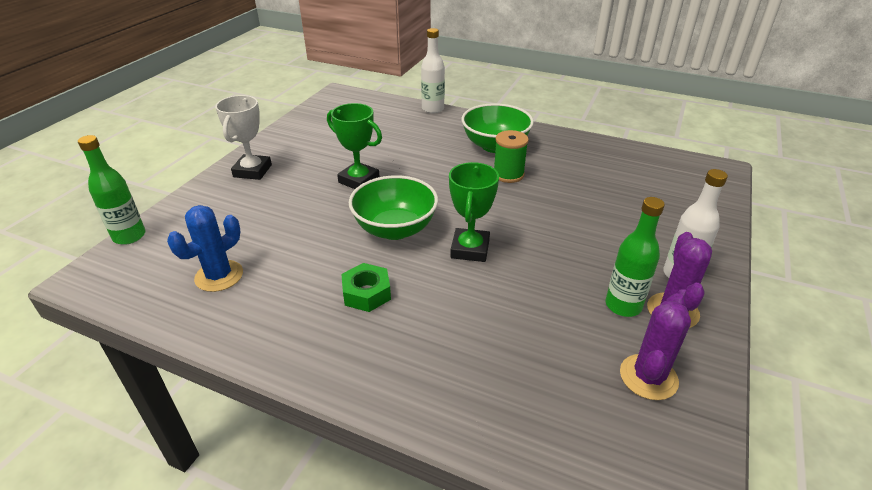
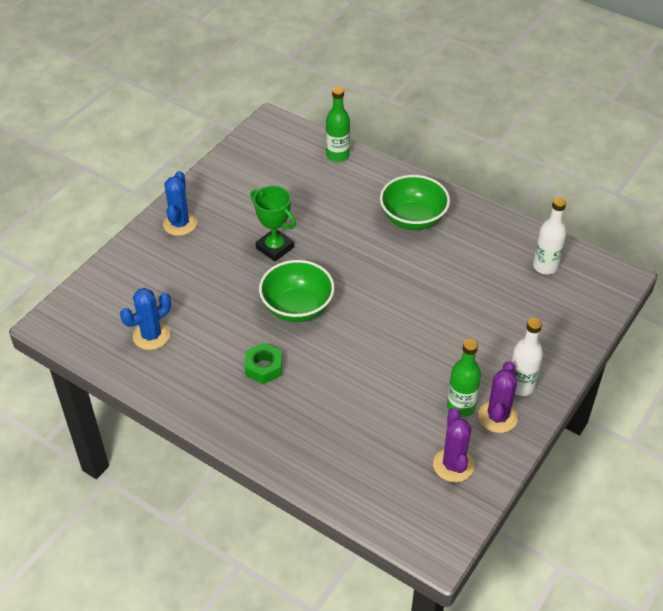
camera: 10 degrees right, 10 degrees up
(129, 236) = (78, 286): green bottle -> green bottle (337, 155)
(252, 171) = (180, 224): white trophy -> blue cactus
(433, 109) = (364, 158): white bottle -> white bottle (545, 266)
(470, 249) = (355, 337): green trophy -> none
(508, 174) = (414, 258): green spool -> none
(648, 377) = (453, 465): purple cactus -> purple cactus turned 45 degrees counterclockwise

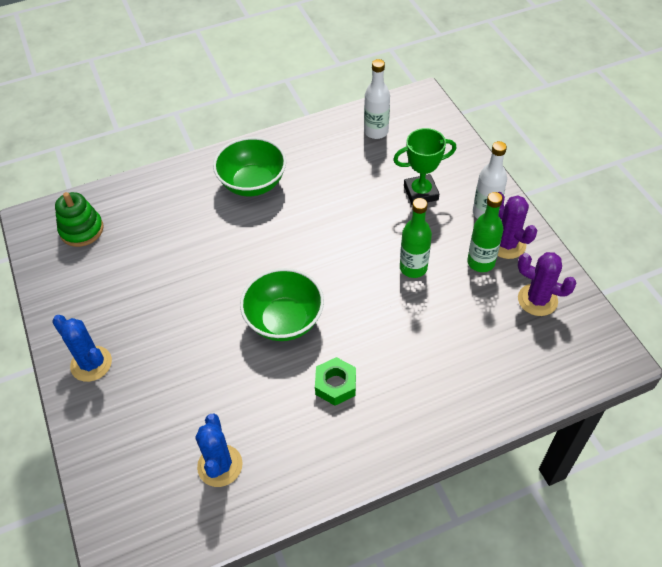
camera: 55 degrees left, 5 degrees up
(275, 248) = (196, 300): green trophy -> green trophy (421, 193)
(284, 152) = (82, 230): none -> green stacking toy
(337, 155) = (126, 194): green bottle -> green bottle (413, 268)

